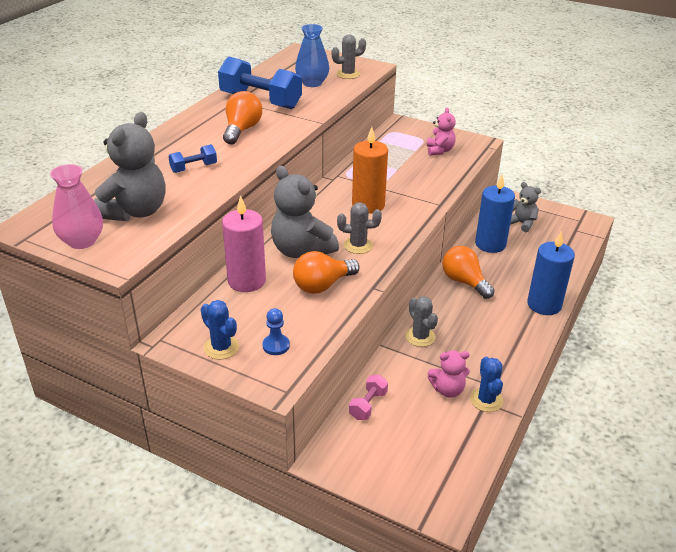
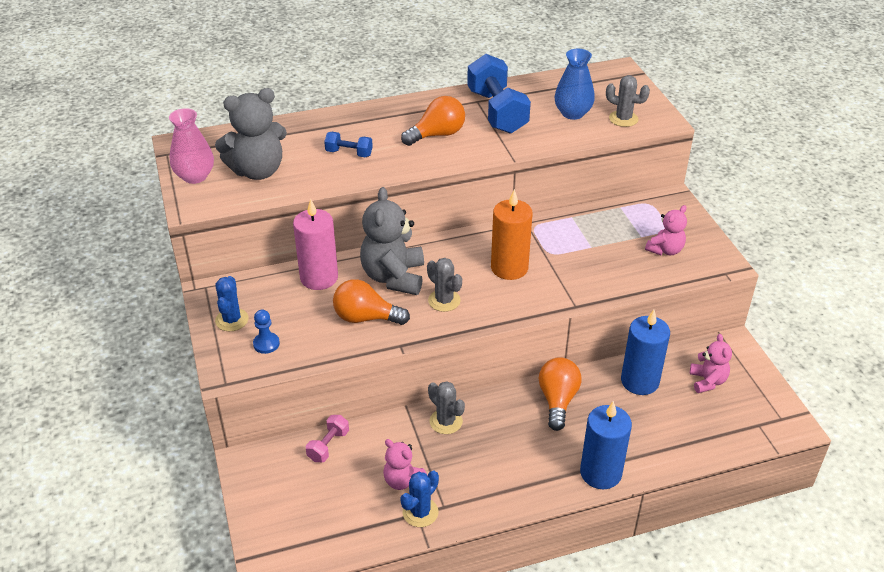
camera: 45 degrees right, 5 degrees up
(368, 405) = (328, 445): pink dumbbell -> pink dumbbell turned 45 degrees counterclockwise
(420, 337) = (446, 421): grey cactus -> grey cactus turned 60 degrees counterclockwise
(522, 223) = (707, 381): grey teddy bear -> pink teddy bear

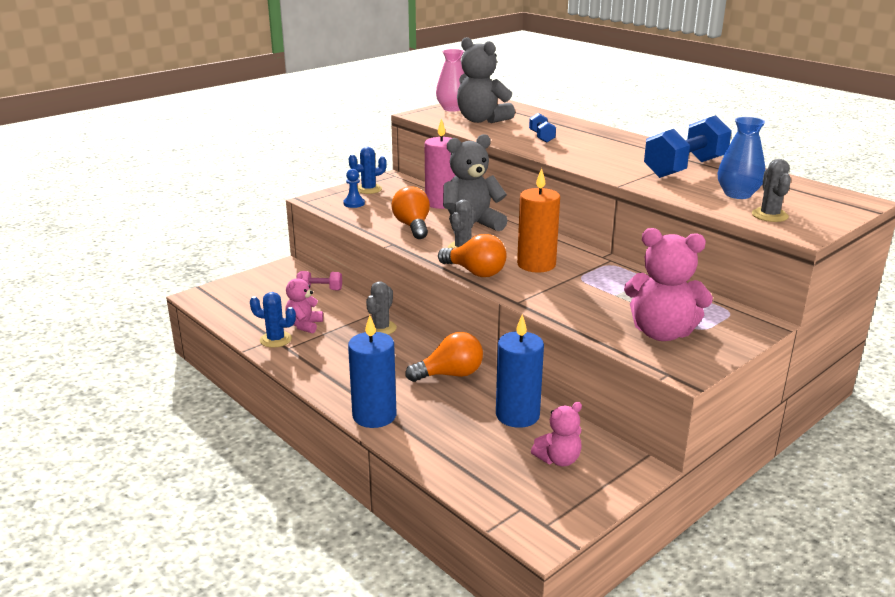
camera: 65 degrees right, 15 degrees down
(437, 135) = (612, 156): orange light bulb -> orange light bulb (475, 272)
(665, 250) = (661, 333): pink teddy bear -> pink teddy bear, size x1.76

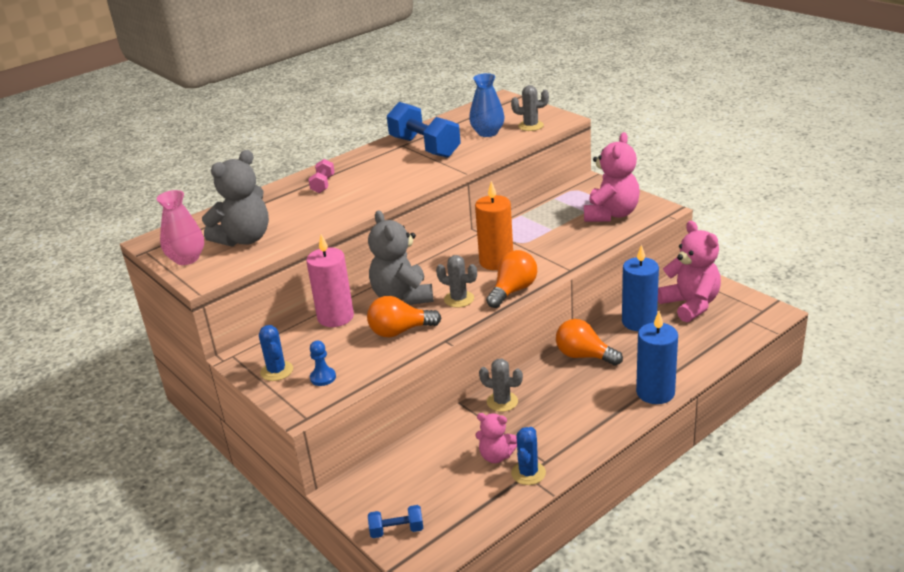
camera: 85 degrees left, 5 degrees up
(320, 289) = (411, 454): pink dumbbell -> pink dumbbell (323, 184)
(450, 374) = (584, 356): orange light bulb -> orange light bulb turned 45 degrees counterclockwise
(541, 137) = (319, 205): blue dumbbell -> blue dumbbell (397, 530)
(558, 459) = (690, 305): pink teddy bear -> pink teddy bear, size x1.76

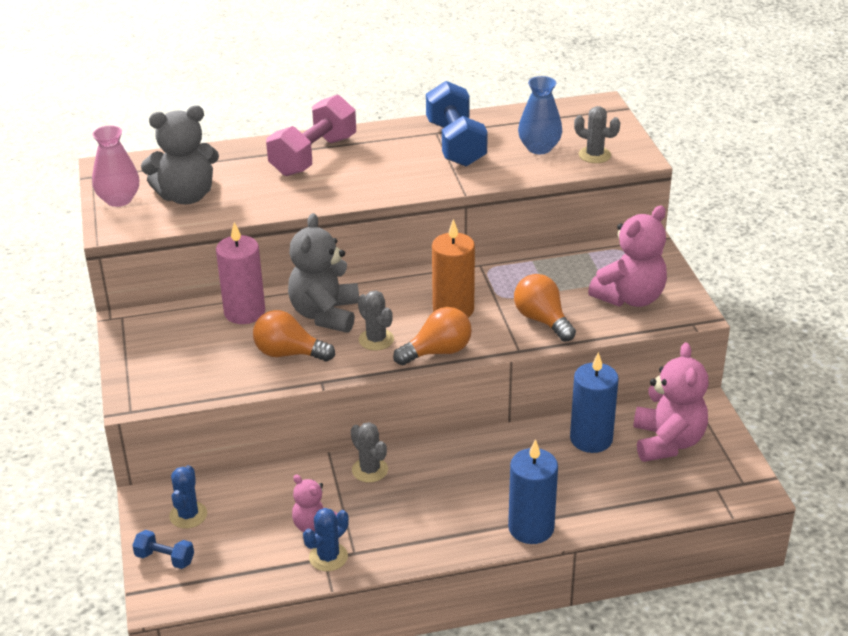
camera: 25 degrees right, 5 degrees up
(277, 371) = (145, 350): blue cactus -> blue cactus (188, 515)
(323, 184) = (313, 156): pink dumbbell -> pink dumbbell, size x2.09
(323, 377) = (179, 375): blue pawn -> none
(584, 356) = (496, 454): orange light bulb -> orange light bulb (542, 320)

